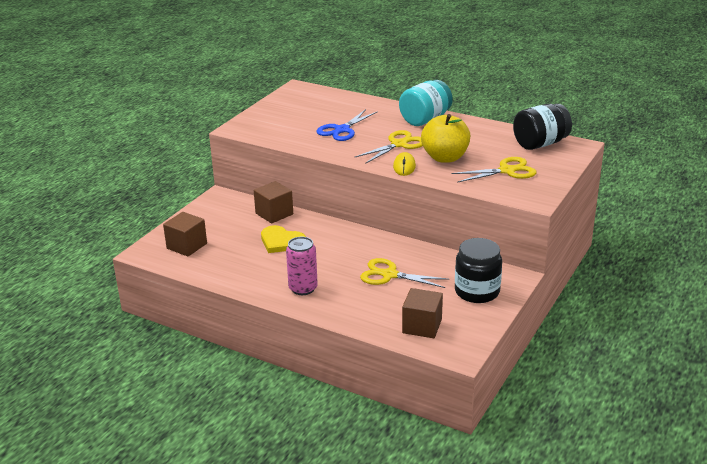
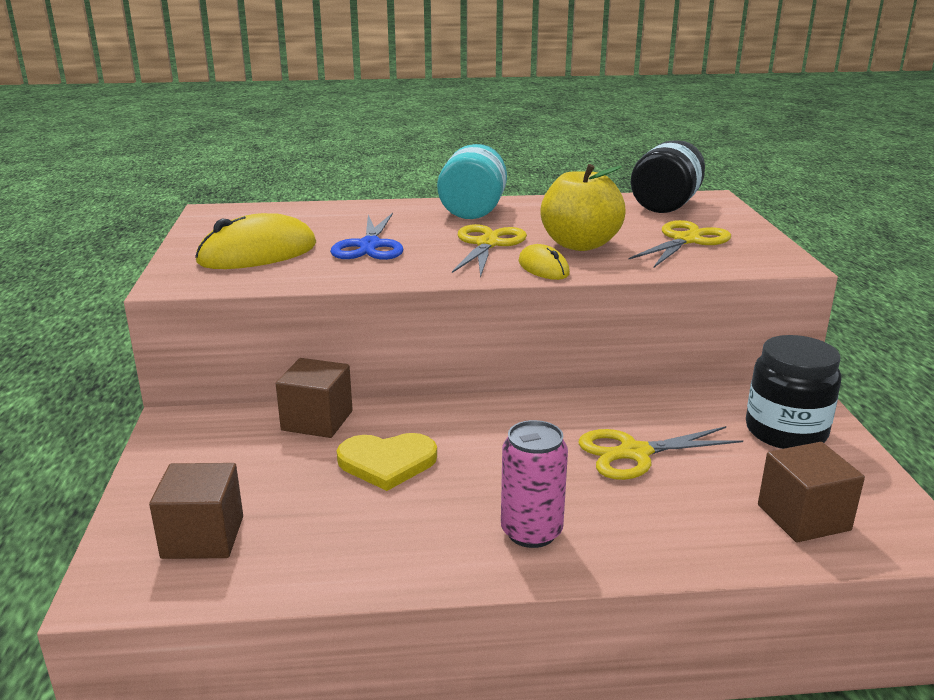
camera: 35 degrees left, 5 degrees down
(287, 121) = (258, 253): none -> yellow mouse

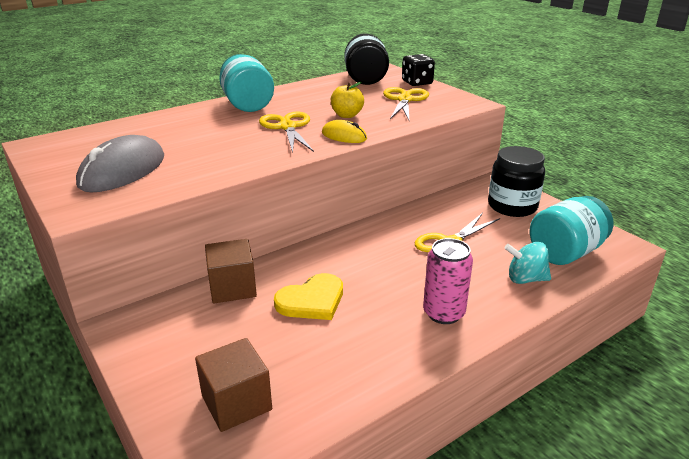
camera: 30 degrees left, 5 degrees up
(258, 253) = (123, 171): yellow mouse -> grey mouse
(369, 245) = (205, 146): blue scissors -> none
(580, 245) = (347, 115): yellow apple -> yellow apple, size x0.58
(696, 530) = (525, 279): none -> turquoise spinning top
(735, 222) = (417, 83): none -> black dice
(803, 517) = (565, 252): brown cube -> turquoise jar

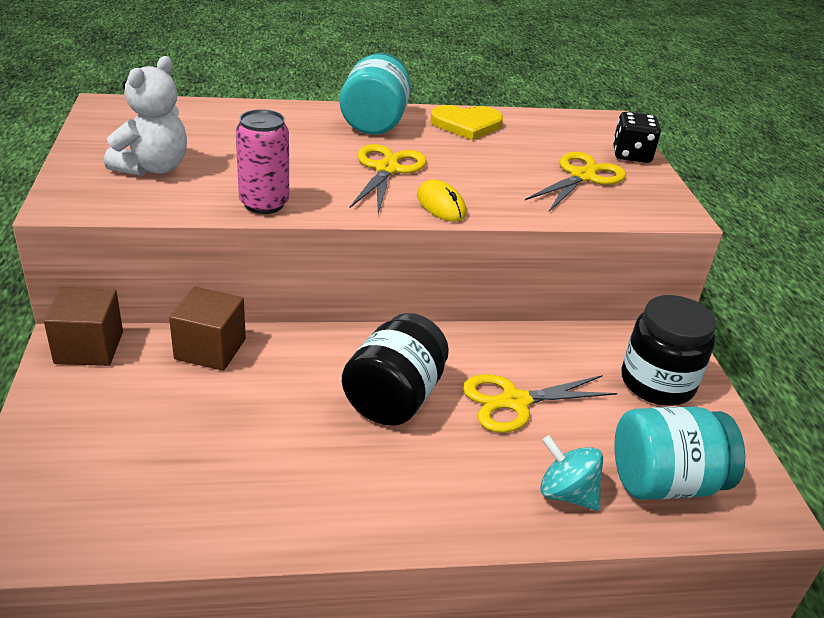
camera: 25 degrees right, 5 degrees up
(123, 171) = (153, 168): grey mouse -> white teddy bear
(236, 403) = (95, 484): brown cube -> brown cube (89, 347)
(312, 300) = (278, 402): yellow heart -> yellow heart (467, 124)
(347, 115) = (478, 176): yellow apple -> none
(365, 78) = (566, 127): black jar -> black jar (394, 398)
(443, 313) = (412, 489): pink can -> pink can (264, 204)

